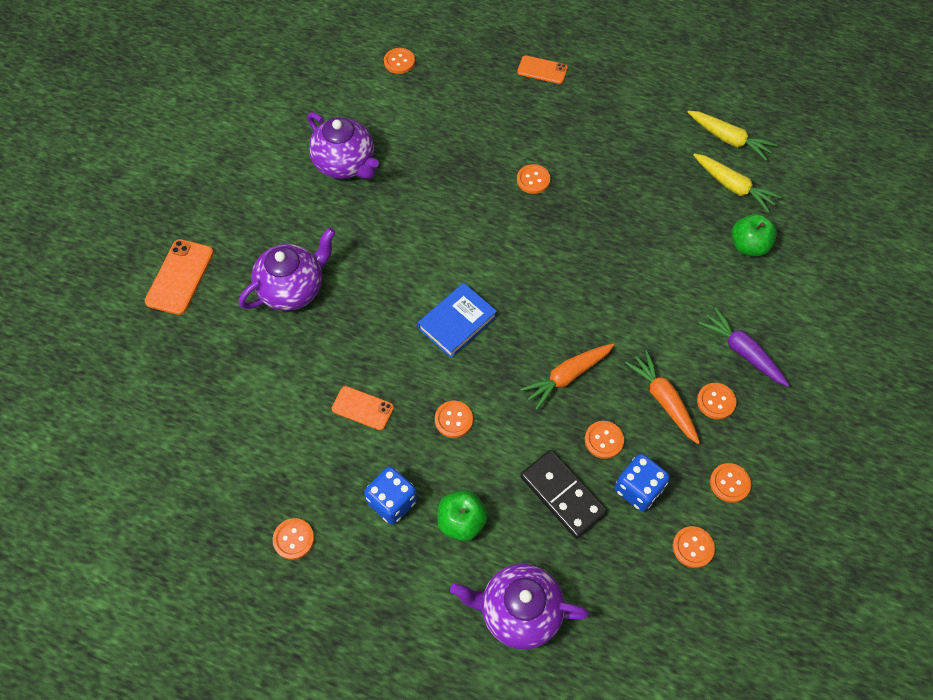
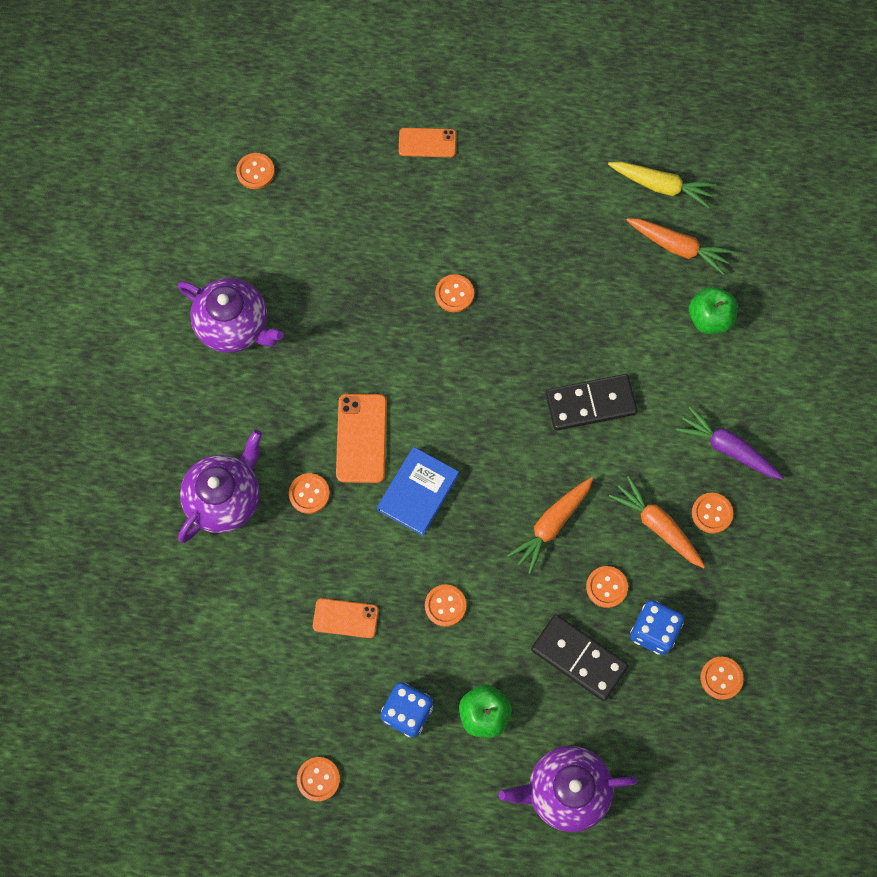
camera: 15 degrees left, 10 degrees up
(180, 277) = (93, 517): orange phone -> orange phone (361, 438)
(627, 288) = (590, 404): none -> black domino
(729, 483) = (744, 600): orange button -> orange button (309, 494)
(733, 187) = (678, 247): yellow carrot -> orange carrot

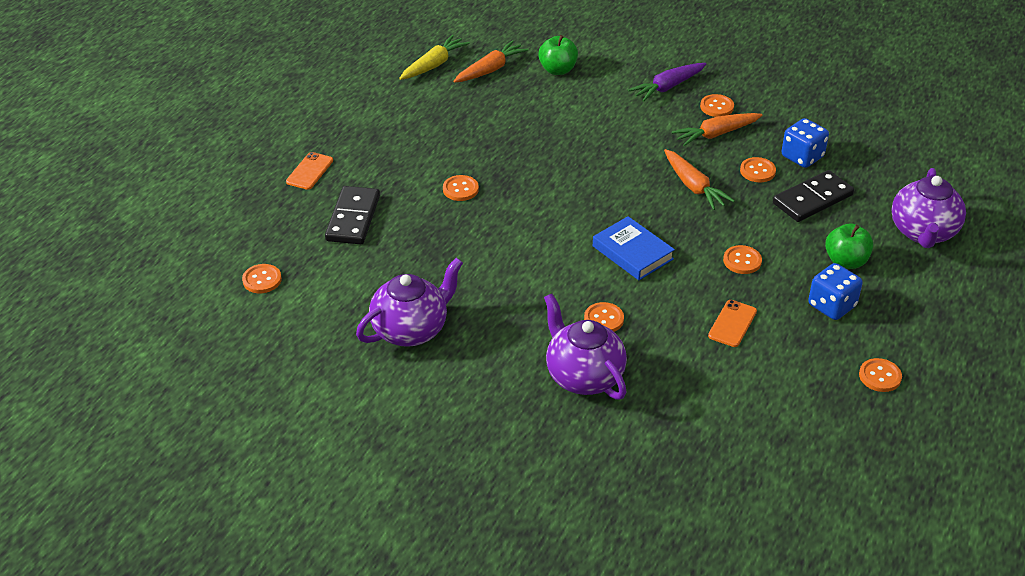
camera: 70 degrees left, 30 degrees down
(361, 438) = (565, 274): orange phone -> none
(590, 404) = (598, 142): black domino -> black domino (353, 218)
(721, 678) = (850, 134): orange button -> none

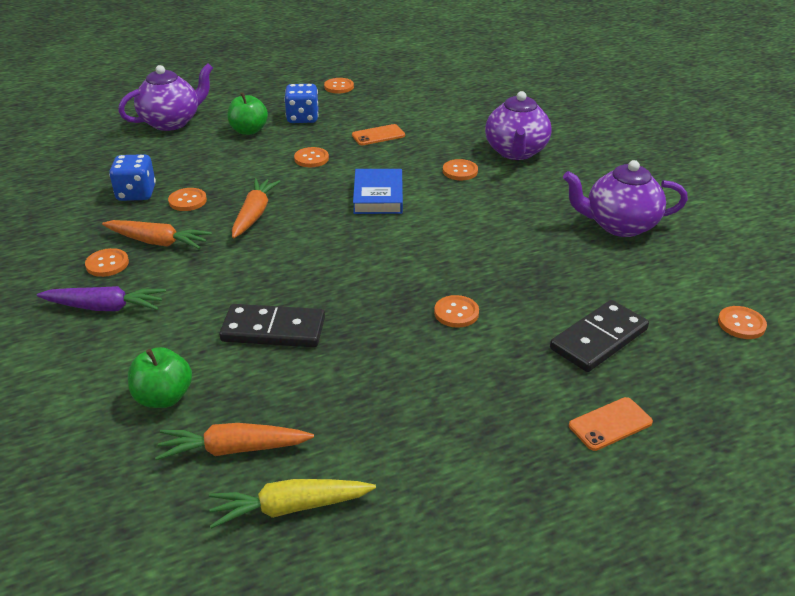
camera: 140 degrees left, 5 degrees down
(812, 199) = (192, 167): black domino -> black domino (273, 330)

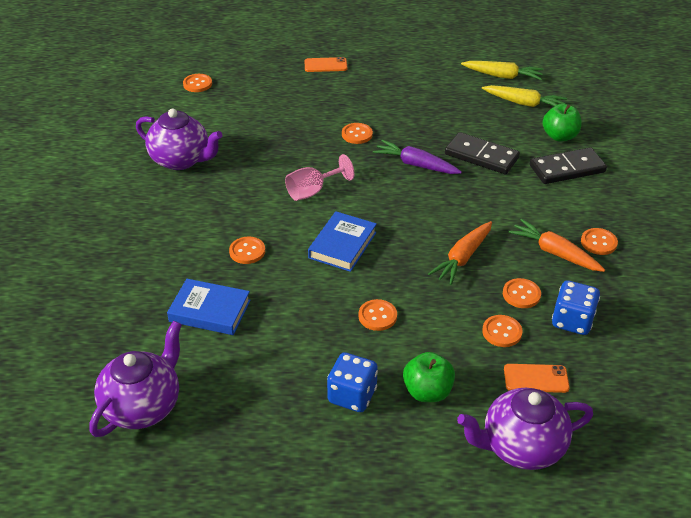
camera: 155 degrees left, 5 degrees up
(105, 307) = (598, 204): purple carrot -> purple carrot (415, 165)
(233, 449) = (524, 103): orange carrot -> yellow carrot
(339, 87) = (267, 456): orange button -> orange button (502, 332)
(378, 135) = (285, 330): orange phone -> orange phone (536, 378)
(447, 132) = (210, 311): none -> blue book
(449, 233) = (312, 191): none -> pink goblet
(516, 152) = (173, 259): purple teapot -> purple teapot (143, 406)
(598, 339) = (287, 98): black domino -> black domino (567, 169)

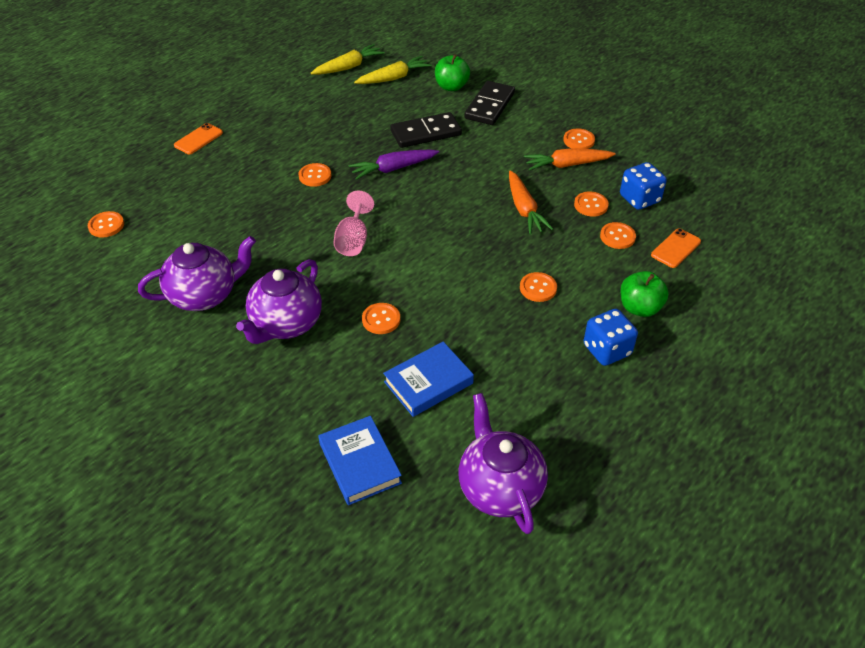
camera: 50 degrees left, 5 degrees up
(342, 245) = (438, 261): blue book -> blue book (359, 463)
(521, 447) = (730, 293): purple teapot -> purple teapot (286, 324)

